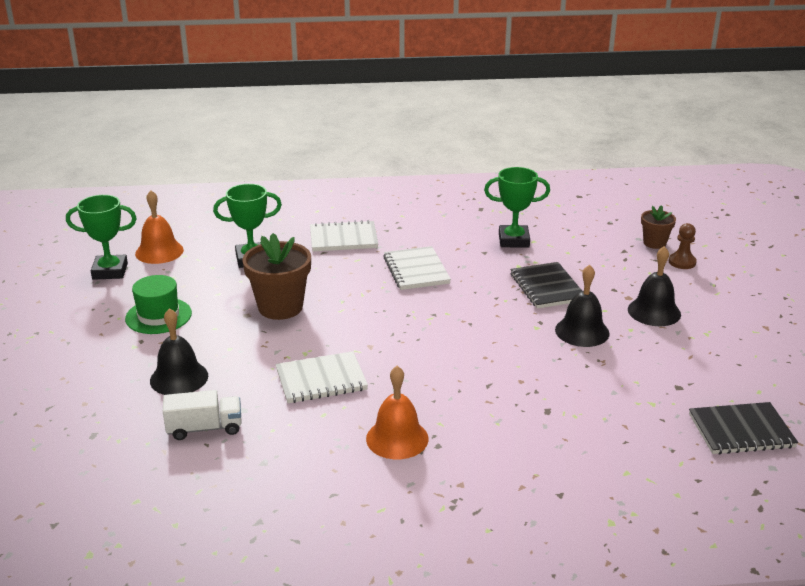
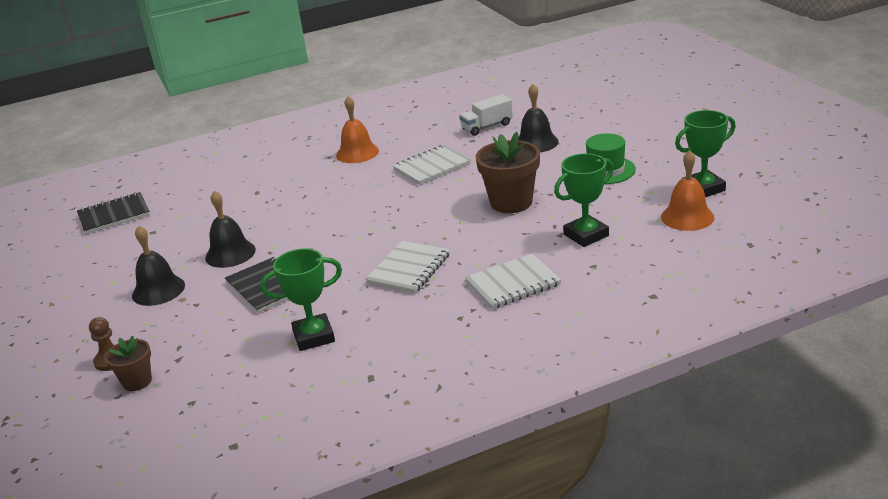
camera: 165 degrees right, 0 degrees up
(416, 270) = (409, 269): white notebook -> white notebook turned 60 degrees clockwise

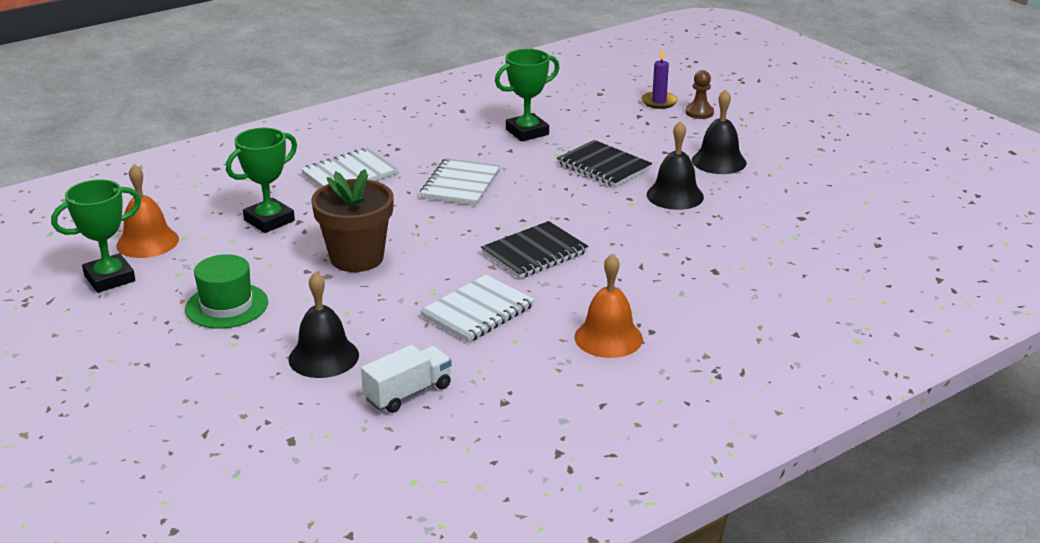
camera: 165 degrees right, 0 degrees up
(114, 215) = (883, 237): black notebook -> black notebook (534, 253)
(137, 381) = (659, 102): brown flower pot -> purple candle

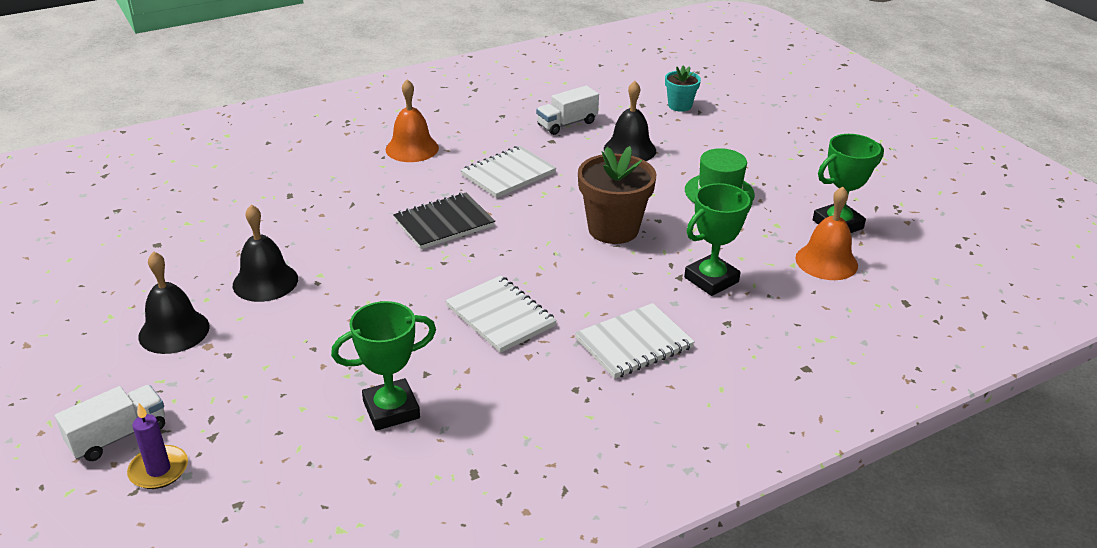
camera: 175 degrees left, 5 degrees up
(232, 442) = (680, 106): none -> turquoise flower pot
(461, 184) = (500, 316): white notebook -> white notebook turned 60 degrees counterclockwise
(604, 166) = (319, 333): black notebook -> none
(699, 113) = (118, 436): brown pawn -> white truck

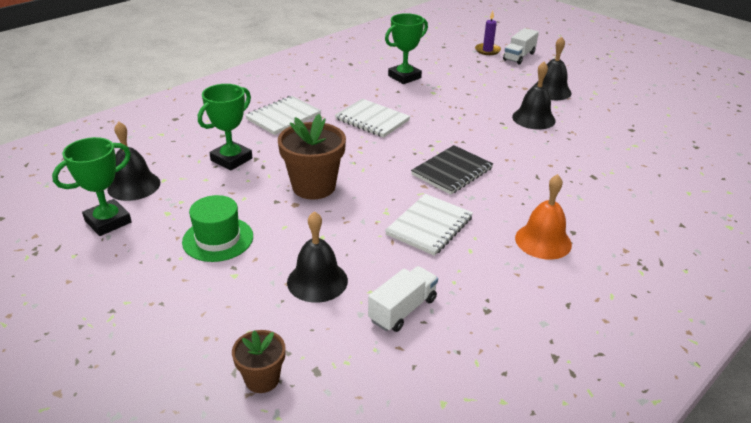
camera: 165 degrees right, 0 degrees up
(680, 106) = (262, 379): turquoise flower pot -> brown flower pot
(826, 261) = (134, 185): orange bell -> black bell

